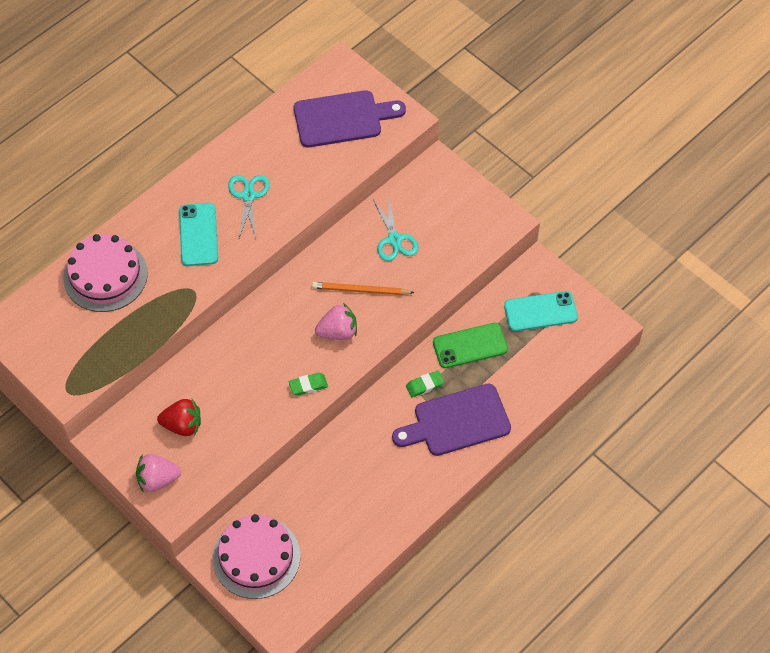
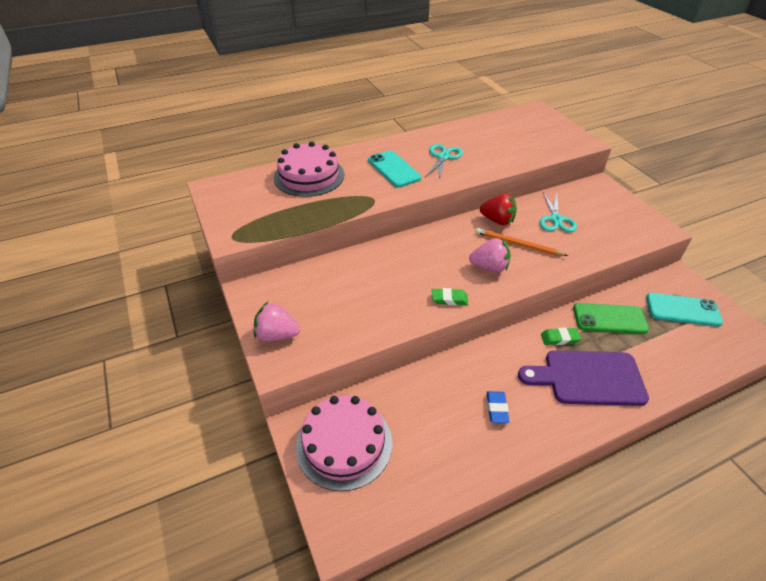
camera: 20 degrees right, 15 degrees down
(182, 425) = (322, 298): red strawberry -> red strawberry (497, 220)
(198, 235) = (394, 169): turquoise phone -> turquoise phone turned 45 degrees counterclockwise
(342, 119) = (532, 133): purple cutting board -> none
(380, 480) = (497, 408): none -> blue eraser

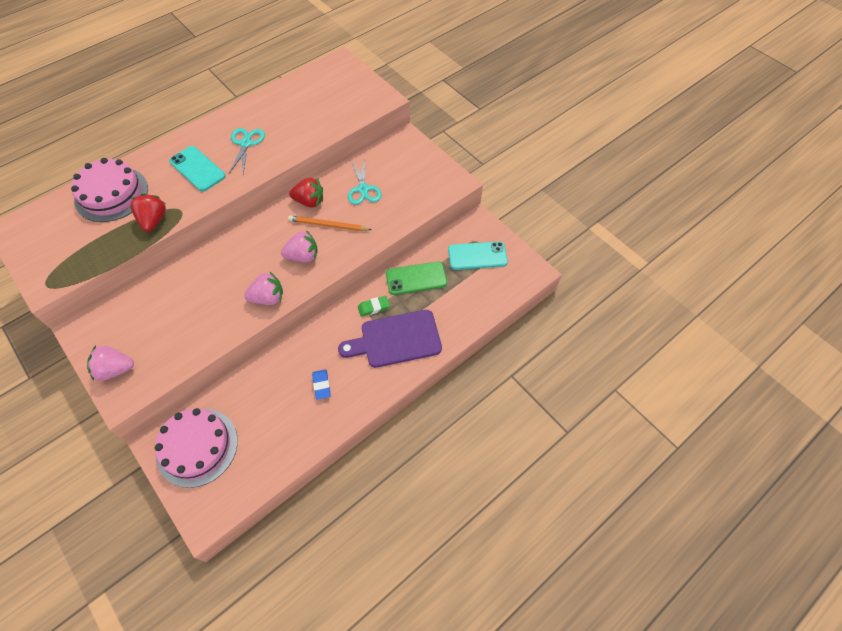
camera: 15 degrees left, 15 degrees up
(346, 203) = (154, 220): none -> red strawberry
(449, 299) = (268, 298): green eraser -> pink strawberry

